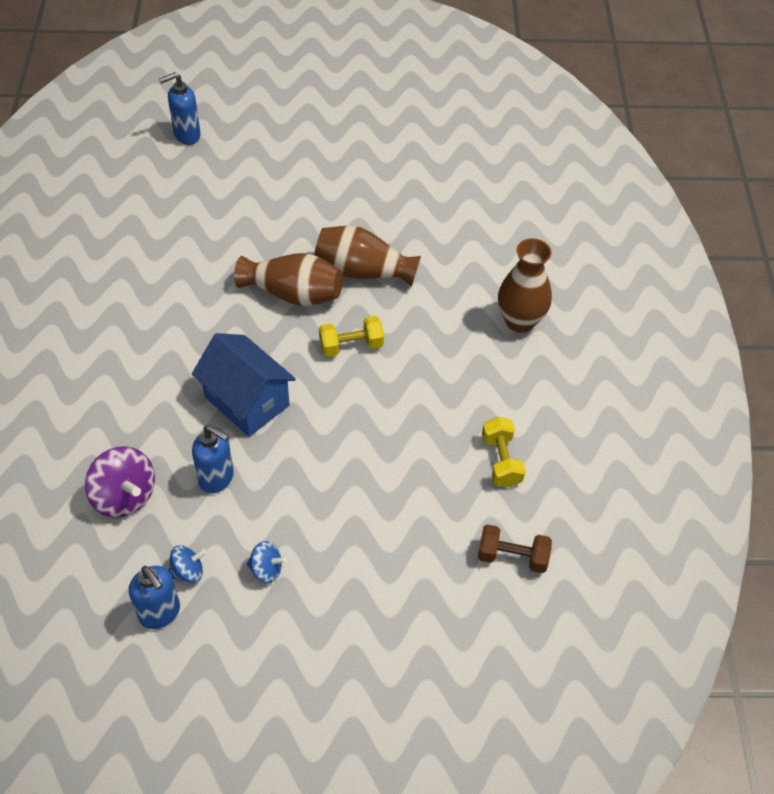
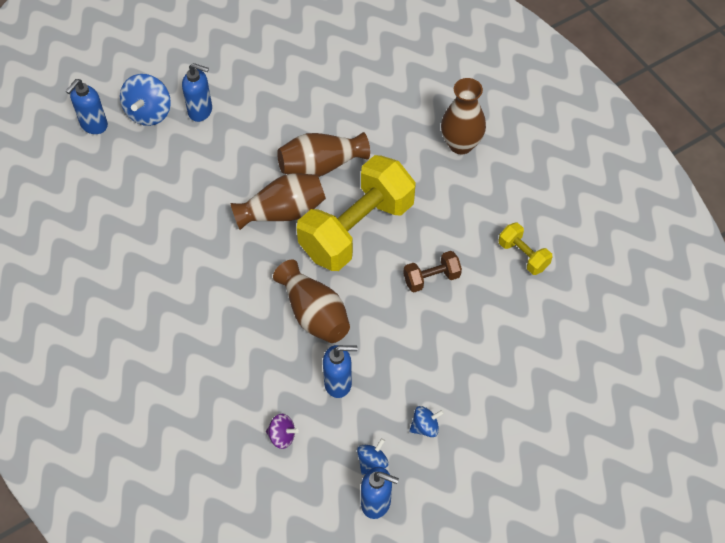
camera: 30 degrees left, 5 degrees up
(124, 496) = (282, 436): purple spinning top -> purple spinning top, size x0.56
(243, 148) = (149, 113): none -> blue spinning top
(247, 401) = (314, 313): blue house -> brown vase
(291, 168) = (201, 111): none -> blue soap dispenser
(351, 346) = (357, 229): yellow dumbbell -> yellow dumbbell, size x2.26
(512, 557) = (579, 319): brown dumbbell -> brown dumbbell (431, 278)

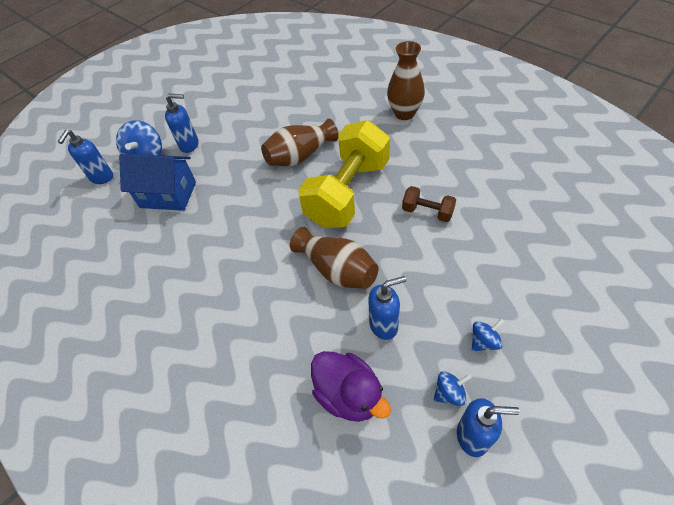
camera: 10 degrees left, 5 degrees down
(163, 171) = (168, 195): none -> blue house
(282, 436) = (349, 395): purple spinning top -> purple duck
(283, 212) = (280, 197): brown vase -> none
(372, 462) = (449, 393): blue spinning top -> blue spinning top turned 45 degrees clockwise
(431, 278) = (427, 212): brown dumbbell -> brown dumbbell turned 60 degrees clockwise
(523, 255) = (494, 174): yellow dumbbell -> none

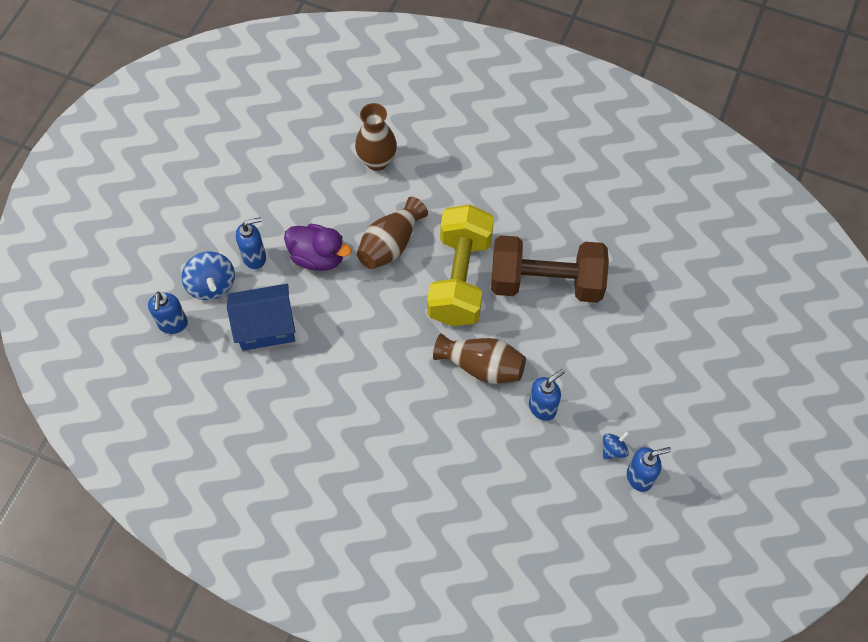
camera: 25 degrees left, 10 degrees up
(349, 395) = (534, 475): purple duck -> purple duck (318, 257)
(404, 113) = (484, 161): brown vase -> brown vase (377, 161)
(427, 212) = (546, 282): brown dumbbell -> brown dumbbell, size x2.26
(484, 341) = (630, 398): blue spinning top -> none

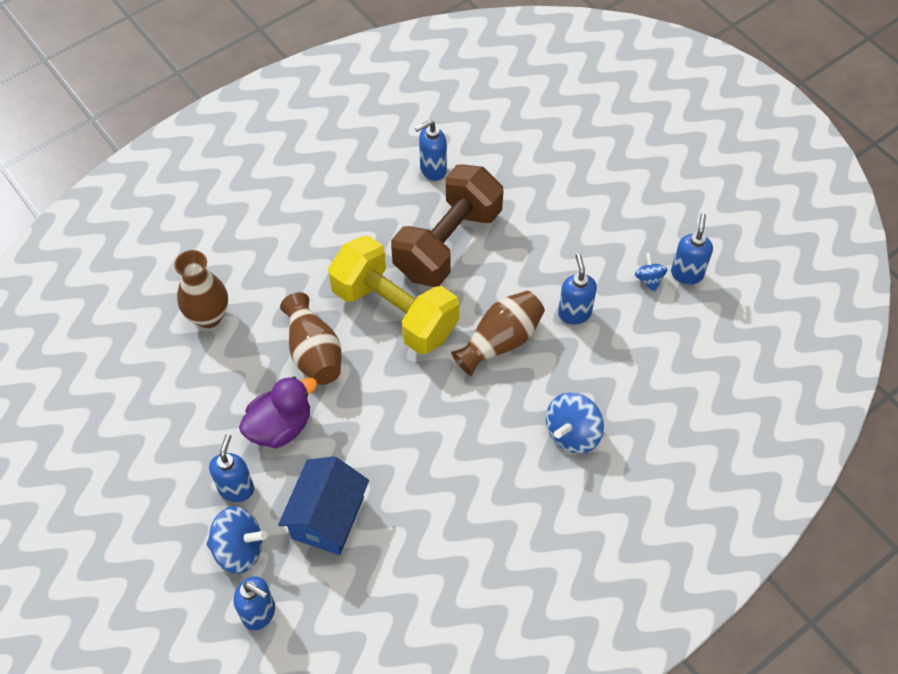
camera: 60 degrees left, 5 degrees down
(432, 459) = (572, 433): none -> blue spinning top
(607, 235) = (432, 170): none -> blue soap dispenser

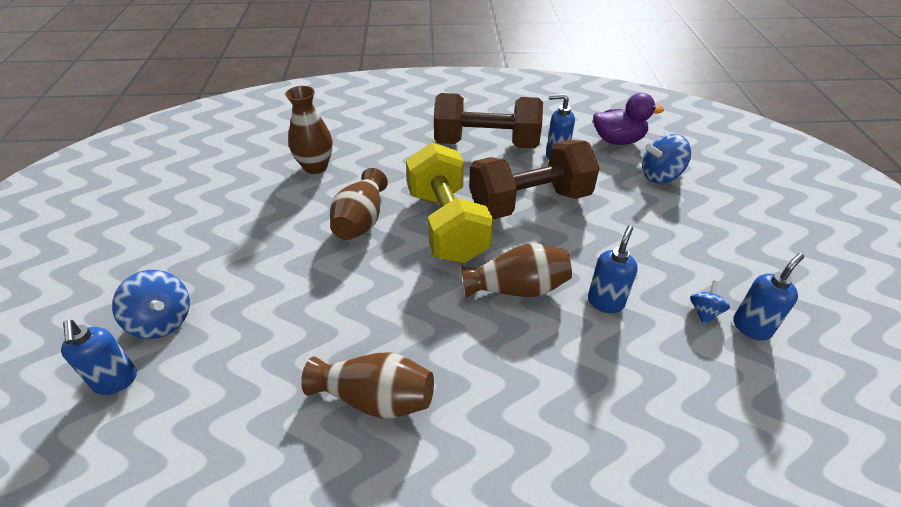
camera: 35 degrees right, 15 degrees down
(236, 488) = (211, 278): blue soap dispenser -> none
(280, 426) = (286, 254): purple duck -> purple duck (618, 140)
(327, 518) = (247, 340): blue house -> none
(354, 190) = (486, 143): none -> brown dumbbell
(467, 497) = (375, 398): none -> brown vase
(572, 433) = (526, 404): blue spinning top -> blue spinning top (660, 176)

